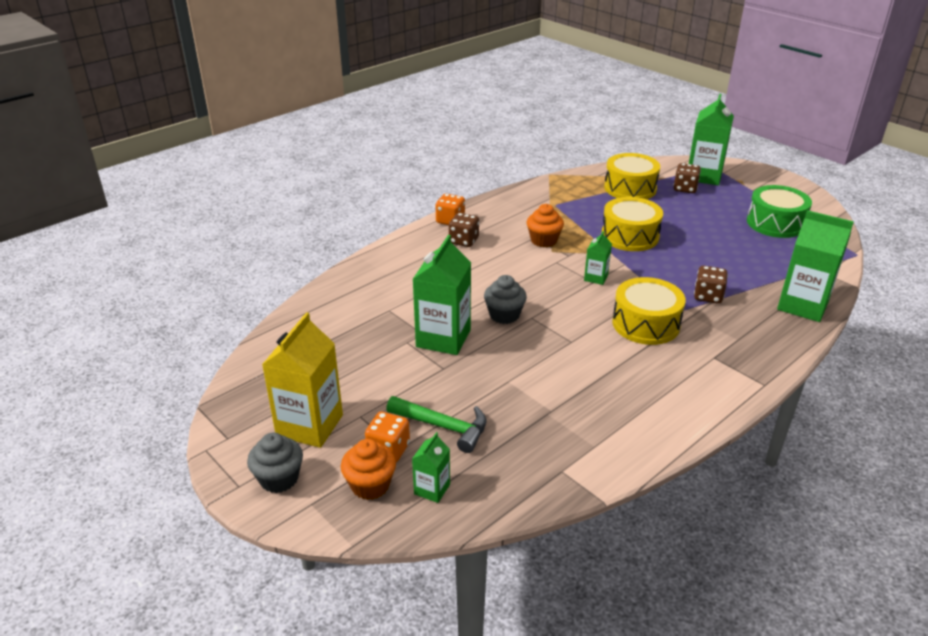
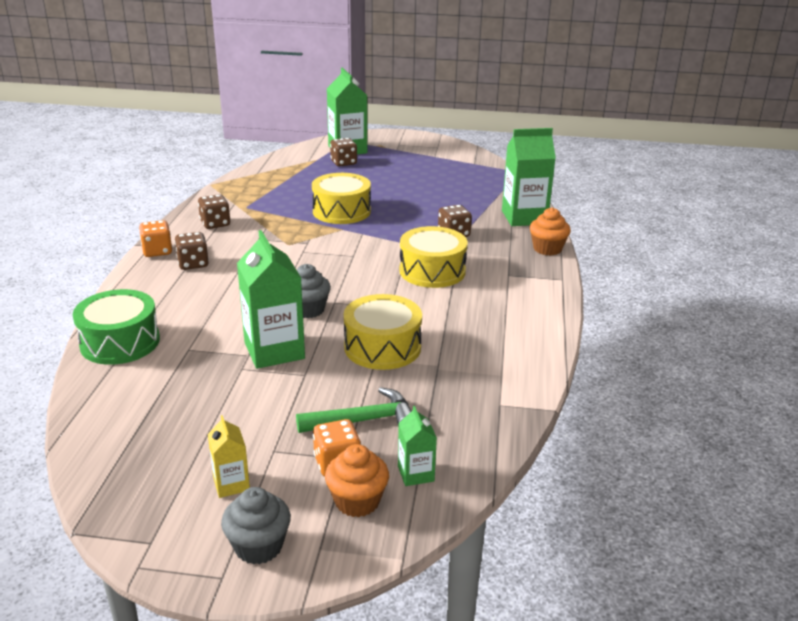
camera: 40 degrees left, 5 degrees down
(309, 425) = (231, 484): yellow carton -> yellow carton, size x0.50
(515, 212) = (215, 224): none -> brown dice
(544, 240) = (271, 238): orange cupcake -> orange cupcake (547, 249)
(596, 278) = (351, 252): green carton -> none
(630, 188) = (298, 175): yellow drum -> yellow drum (382, 347)
(775, 223) = (440, 168): green drum -> green drum (120, 342)

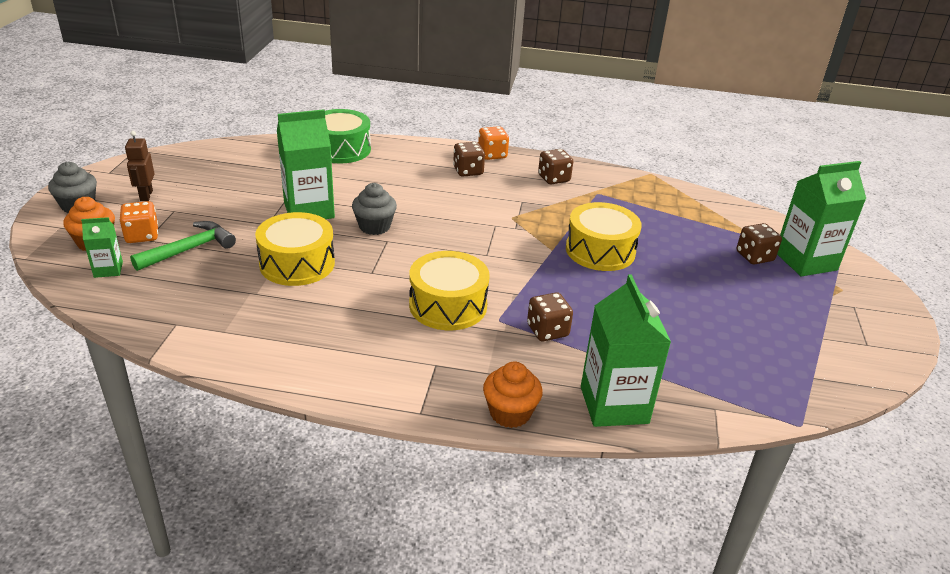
camera: 90 degrees right, 5 degrees up
(231, 484) = (146, 195): yellow carton -> brown robot
(364, 420) = (190, 249): green hammer -> green hammer turned 120 degrees counterclockwise

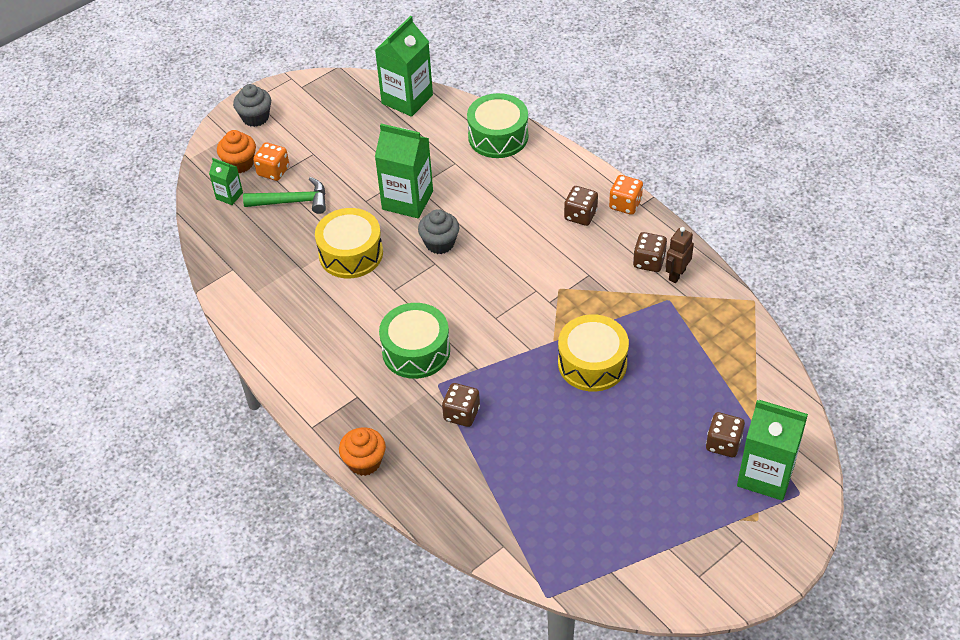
camera: 45 degrees right, 15 degrees up
(146, 195) = (307, 127): brown robot -> brown robot (677, 274)
(448, 305) = (416, 351): yellow drum -> green drum
(614, 405) = (437, 499): green carton -> green carton (407, 99)

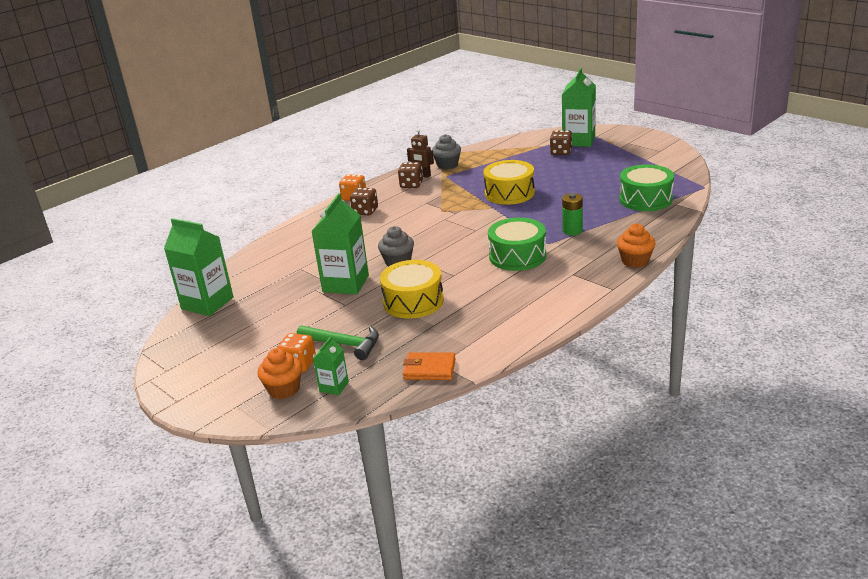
camera: 95 degrees left, 20 degrees down
(228, 261) = (429, 369): none -> orange wallet
(255, 117) = (210, 392): grey cupcake -> grey cupcake (447, 165)
(293, 201) = (344, 344): green hammer -> green hammer turned 120 degrees clockwise
(461, 414) = (572, 231): brown dice -> green battery
(498, 136) = (270, 253): green drum -> green drum (645, 199)

